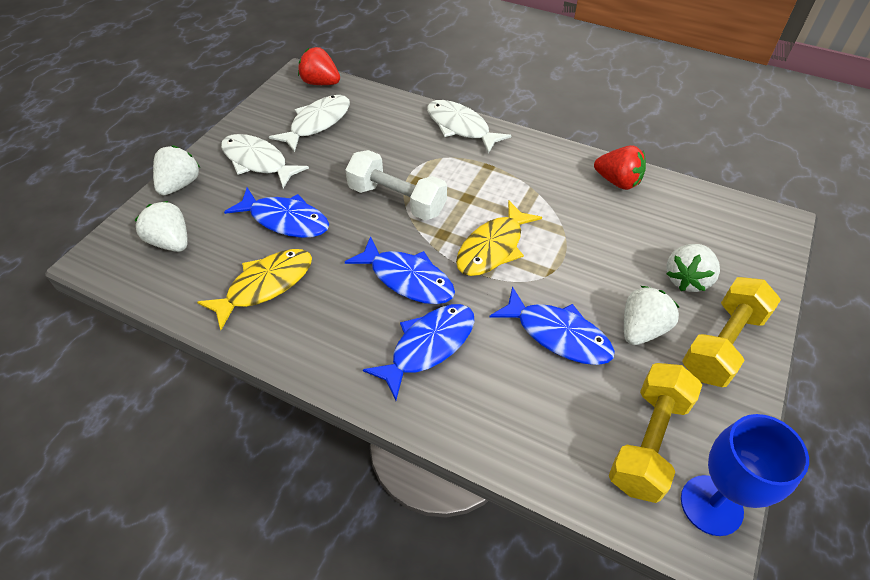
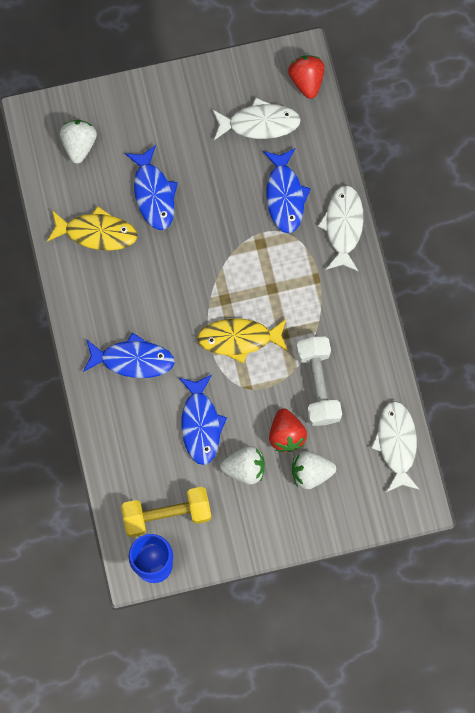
camera: 50 degrees right, 25 degrees up
(180, 185) = (125, 97): white strawberry -> none
(258, 162) = (187, 123): white fish -> white fish (396, 444)
(397, 200) = (230, 246): white dumbbell -> white dumbbell (318, 385)
(407, 279) = (170, 308): blue fish -> blue fish (285, 195)
(617, 182) = (374, 375): red strawberry -> red strawberry (286, 435)
(722, 344) = (271, 519): yellow dumbbell -> none

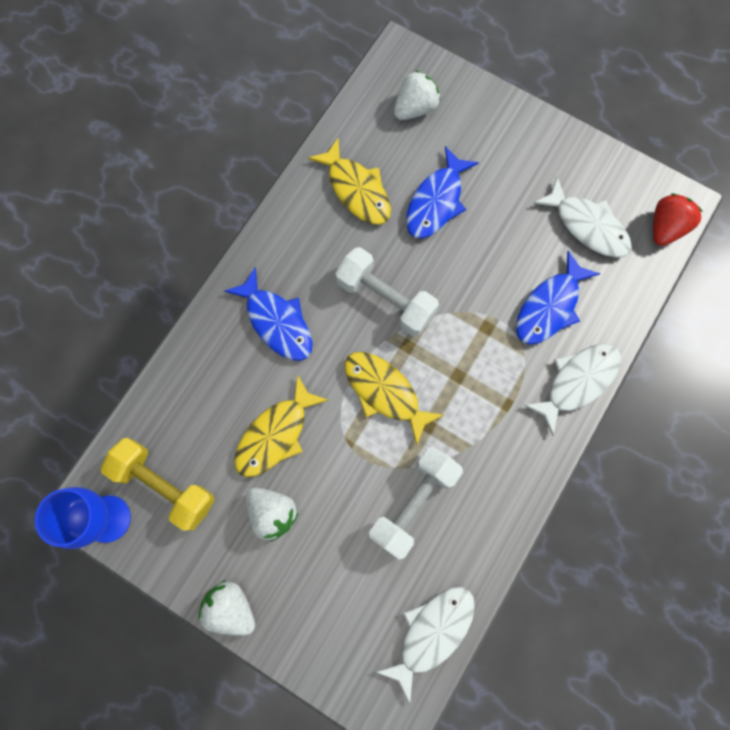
camera: 45 degrees right, 0 degrees up
(183, 283) = (385, 299): none -> white dumbbell
(201, 424) = (275, 434): blue fish -> yellow fish
(286, 435) = (340, 520): red strawberry -> none
(311, 472) = (326, 578): white strawberry -> white strawberry (231, 607)

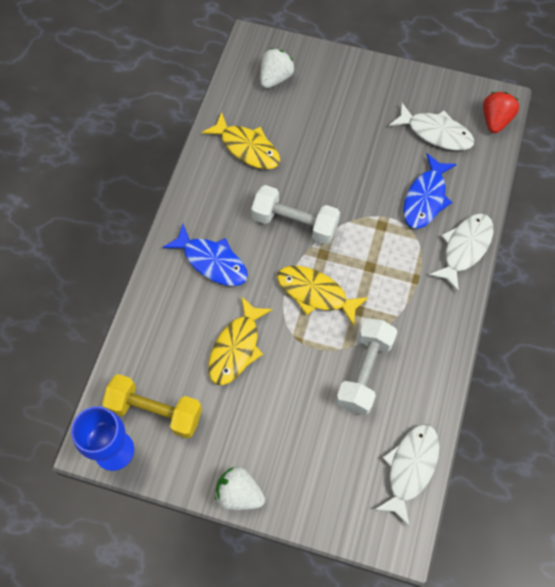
camera: 15 degrees left, 10 degrees down
(272, 513) = (252, 409): white strawberry -> none
(436, 201) = (313, 142): blue fish -> none

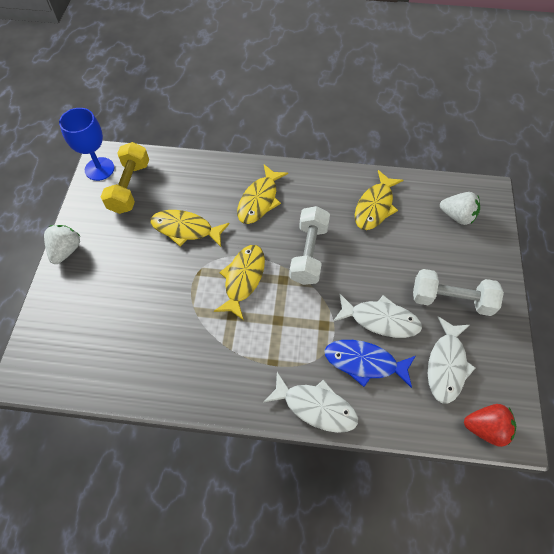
camera: 80 degrees right, 5 degrees down
(212, 261) = (259, 200): blue fish -> yellow fish
(364, 372) = (173, 328): white dumbbell -> white dumbbell (451, 299)
(410, 468) = (85, 376): white fish -> white fish (380, 320)

